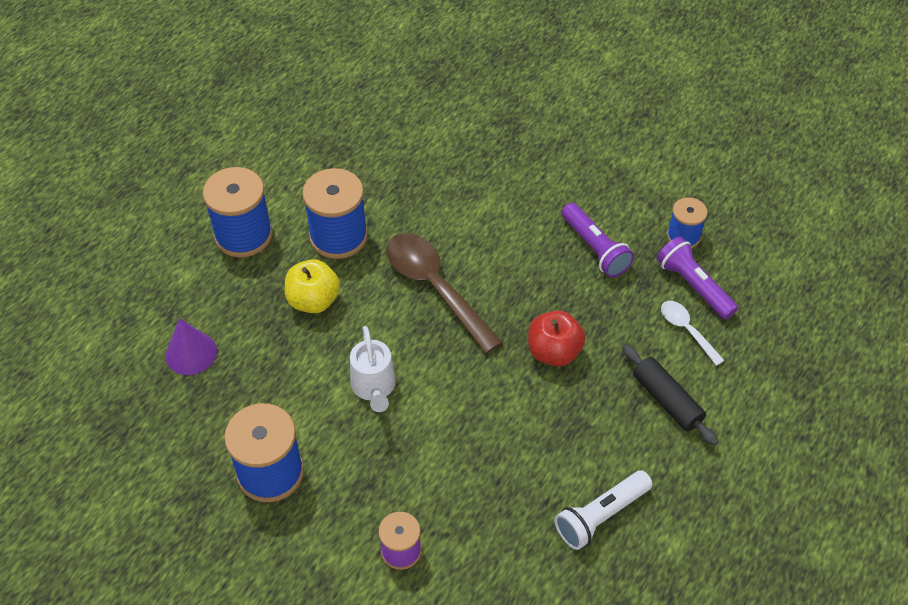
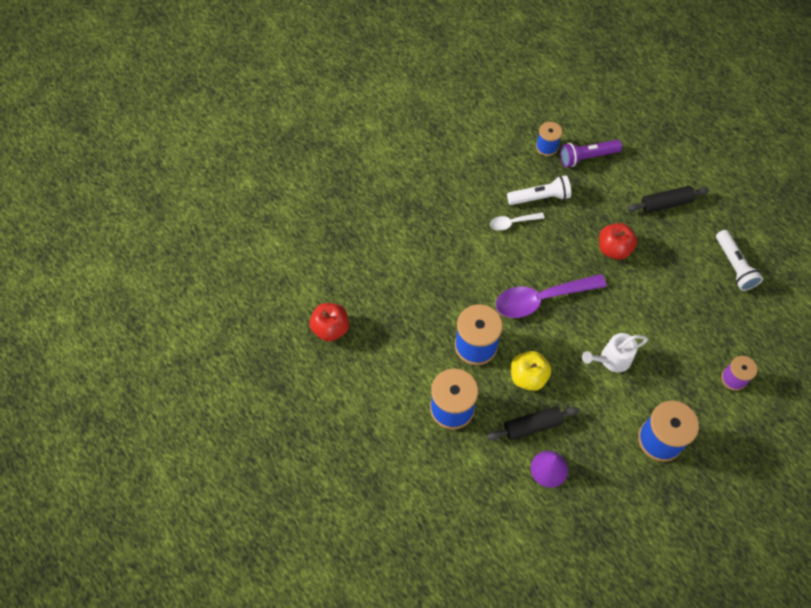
camera: 70 degrees left, 10 degrees up
(245, 321) = (532, 426): none -> black rolling pin
(309, 99) = (330, 328): none -> red apple
(374, 387) = (611, 359): white watering can -> white watering can turned 150 degrees clockwise
(435, 288) = (541, 299): brown spoon -> purple spoon
(595, 248) = (540, 197): purple flashlight -> white flashlight
(686, 330) = (619, 174): white spoon -> white spoon (512, 223)

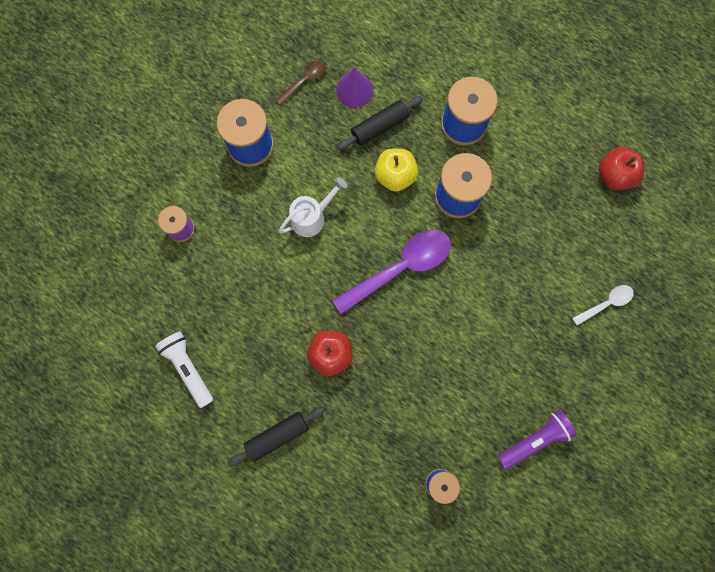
camera: 165 degrees right, 15 degrees up
(512, 223) = (455, 358): white spoon -> white spoon (606, 303)
(540, 197) = (431, 403): white flashlight -> none
(587, 157) = (385, 481): purple flashlight -> purple flashlight (534, 440)
(597, 491) = (304, 81): none -> brown spoon

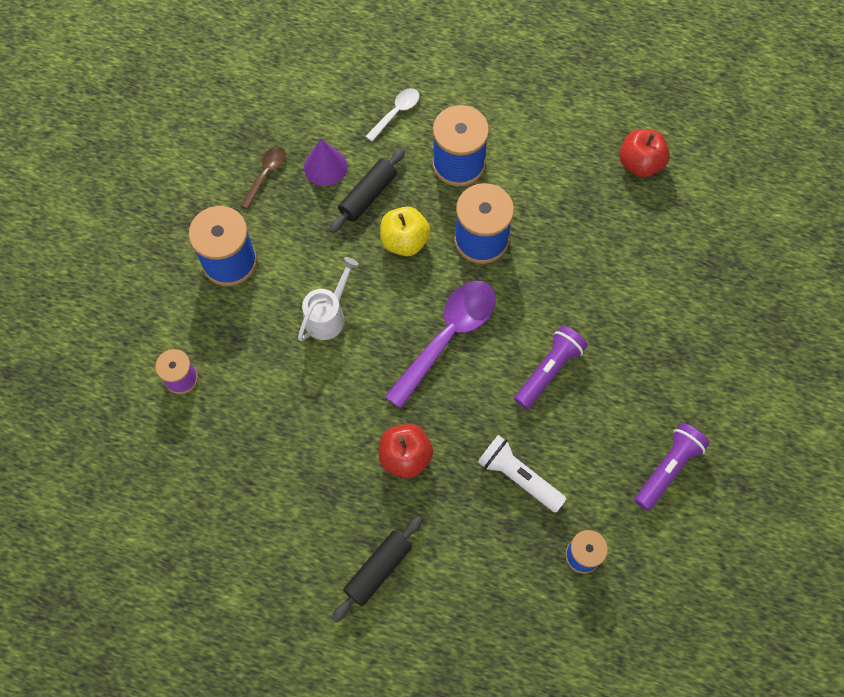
camera: 20 degrees left, 10 degrees down
(188, 368) = (246, 531): white flashlight -> white flashlight (518, 477)
(470, 325) = (548, 371): none -> purple flashlight
(606, 303) = (685, 297): white spoon -> white spoon (396, 113)

